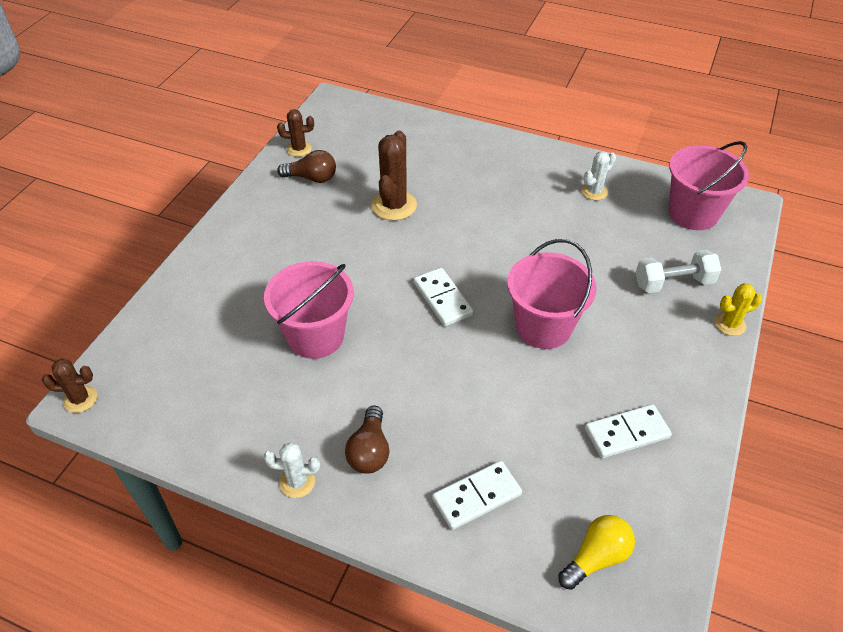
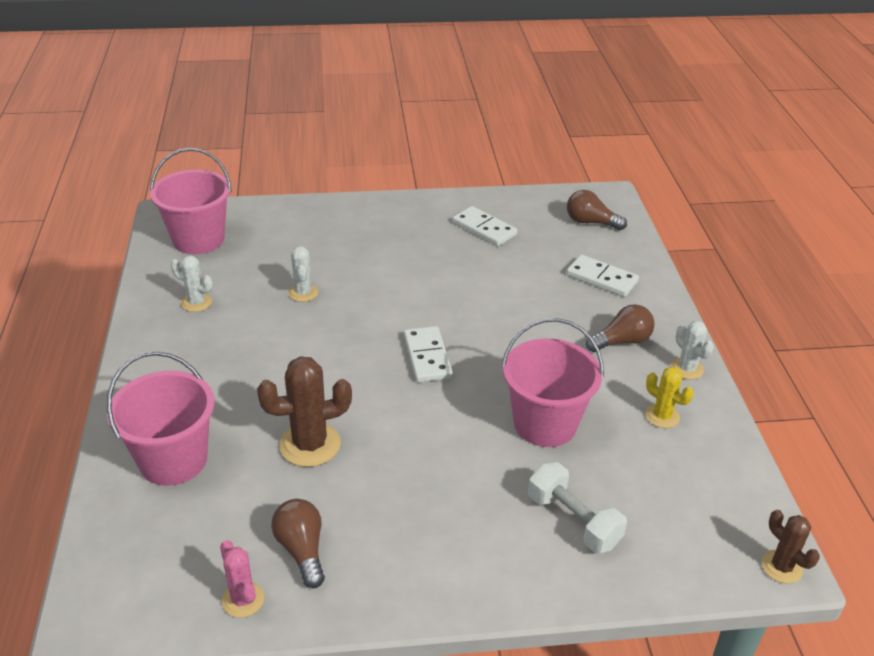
camera: 120 degrees left, 10 degrees down
(299, 149) = (243, 599): brown cactus -> pink cactus
(442, 299) = (427, 357): white domino -> white domino turned 45 degrees counterclockwise
(543, 327) = (413, 289): pink bucket -> pink bucket (173, 460)
(576, 253) = (303, 293): none -> white cactus
(596, 557) = (590, 222): yellow light bulb -> brown light bulb
(673, 283) = (305, 235): white dumbbell -> white dumbbell (573, 521)
(730, 324) = (335, 203): yellow cactus -> yellow cactus (662, 416)

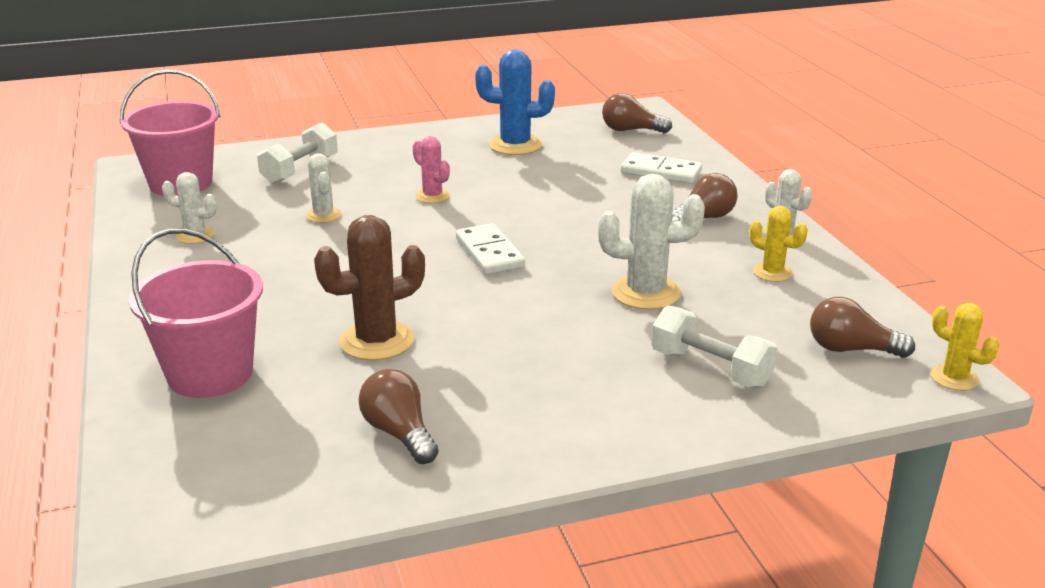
camera: 10 degrees left, 10 degrees down
(243, 599) = (341, 487): pink cactus -> pink cactus (432, 196)
(297, 237) = (300, 171): none -> white dumbbell
(484, 229) = (515, 145): white domino -> blue cactus
(545, 424) = (646, 293): pink bucket -> white cactus
(701, 518) = (851, 349): none -> brown light bulb
(781, 567) = (954, 378): brown cactus -> yellow cactus

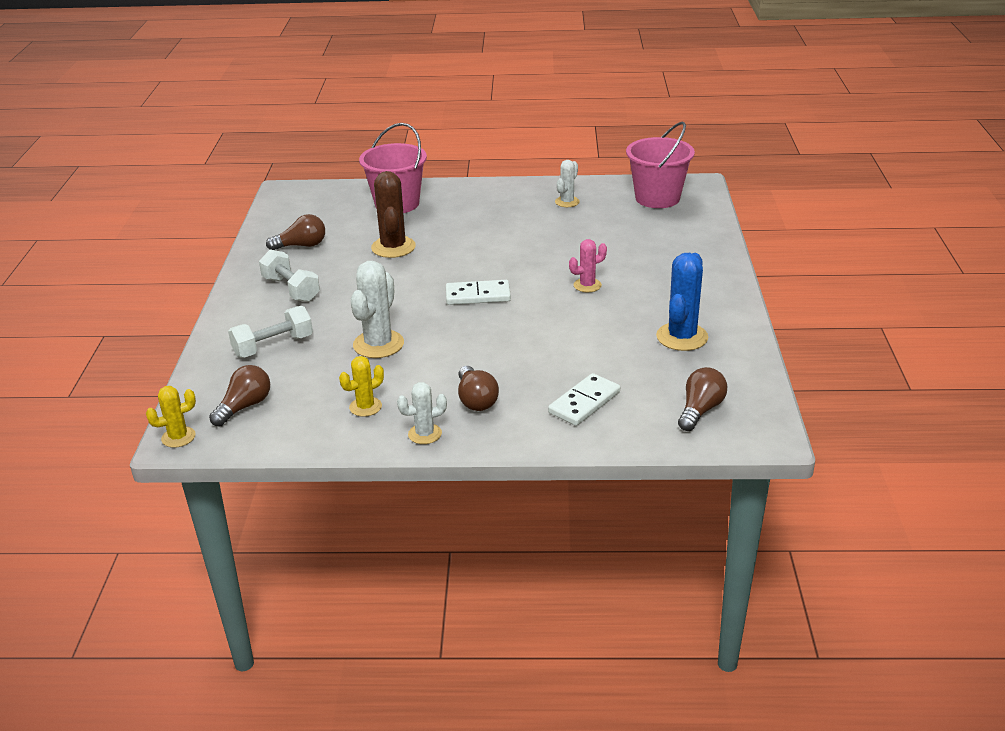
camera: 110 degrees right, 5 degrees up
(300, 171) = (663, 239): white dumbbell -> white dumbbell (291, 289)
(323, 215) = (575, 243): white cactus -> none

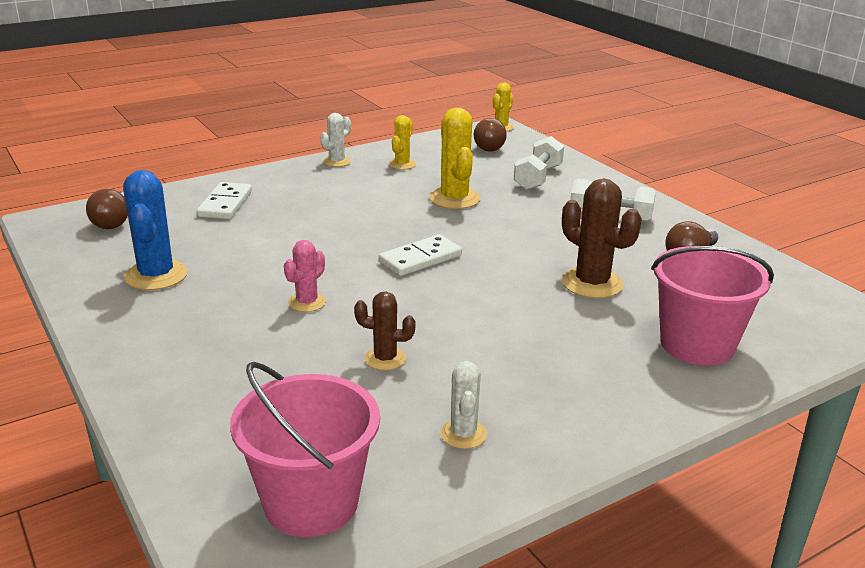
camera: 145 degrees right, 5 degrees down
(378, 344) = (454, 199): white cactus -> yellow cactus
(476, 400) = (320, 186): brown light bulb -> none
(570, 241) = (385, 359): none -> brown cactus

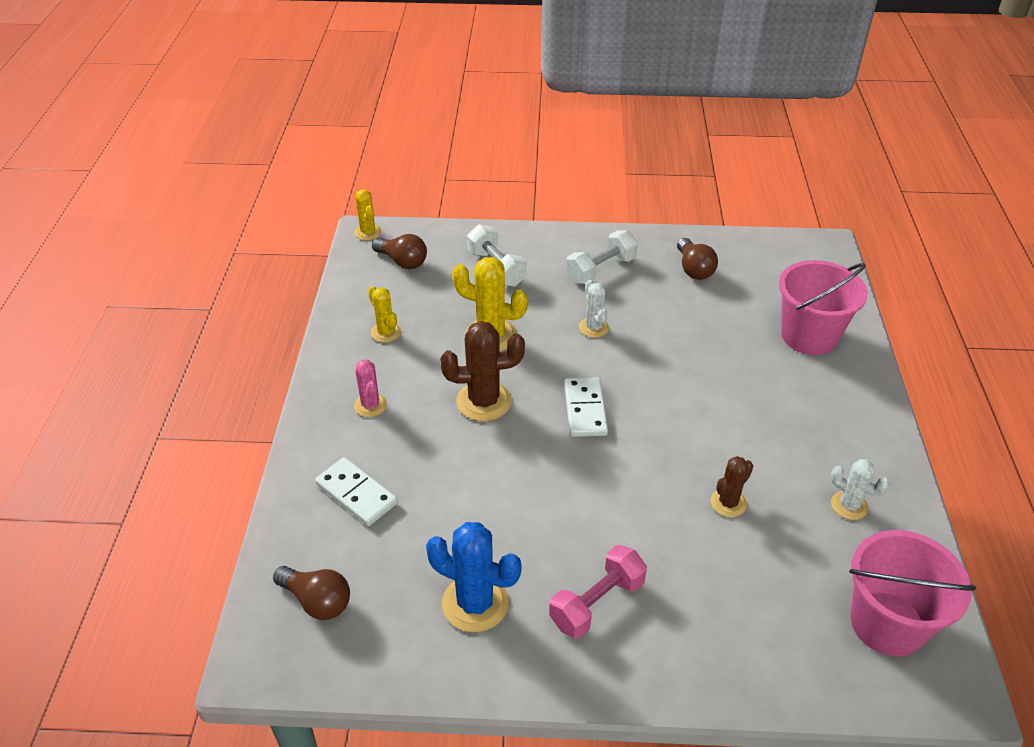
camera: 55 degrees left, 15 degrees up
(198, 325) = (597, 603): none -> pink dumbbell
(307, 302) = (608, 513): pink cactus -> pink cactus (370, 405)
(336, 162) = (334, 372): white cactus -> white cactus (593, 327)
(592, 283) = (696, 337): brown cactus -> brown cactus (484, 401)

